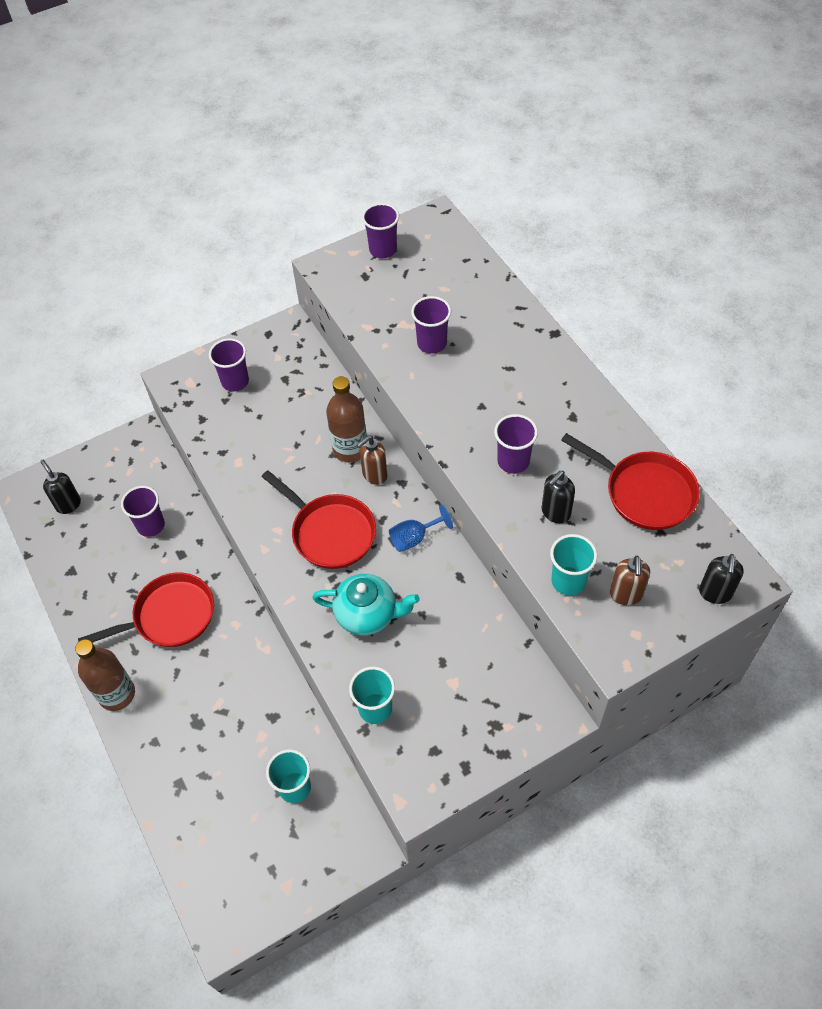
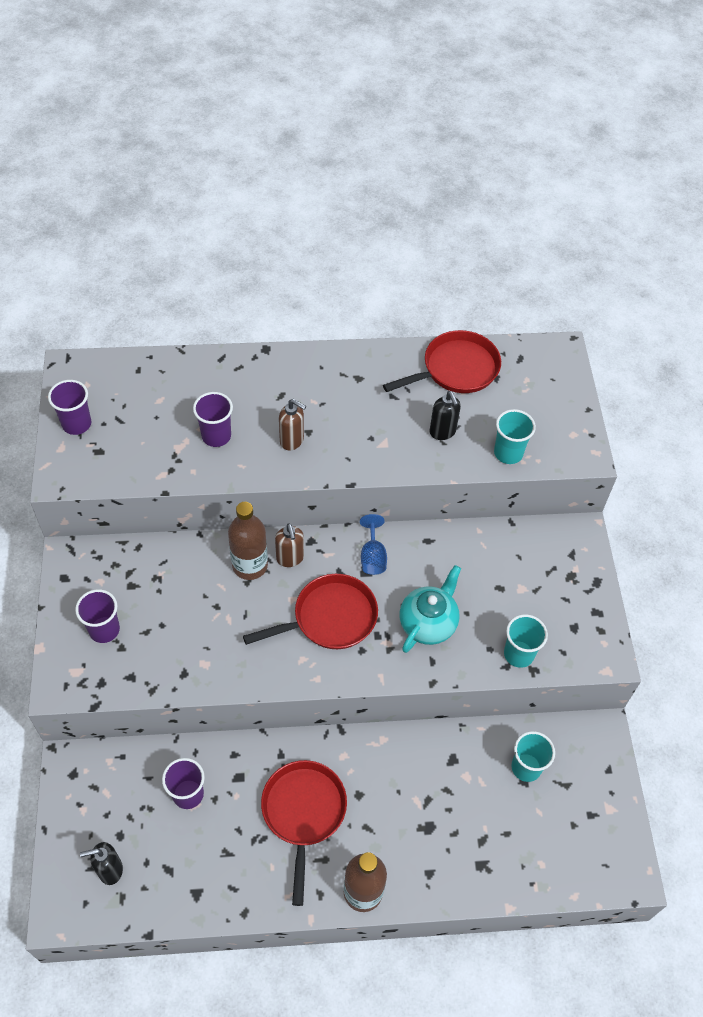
camera: 70 degrees left, 0 degrees up
(513, 461) = (378, 436): purple cup -> none
(626, 595) = (538, 424): brown soap dispenser -> brown soap dispenser (292, 441)
(715, 593) = (563, 373): black soap dispenser -> none

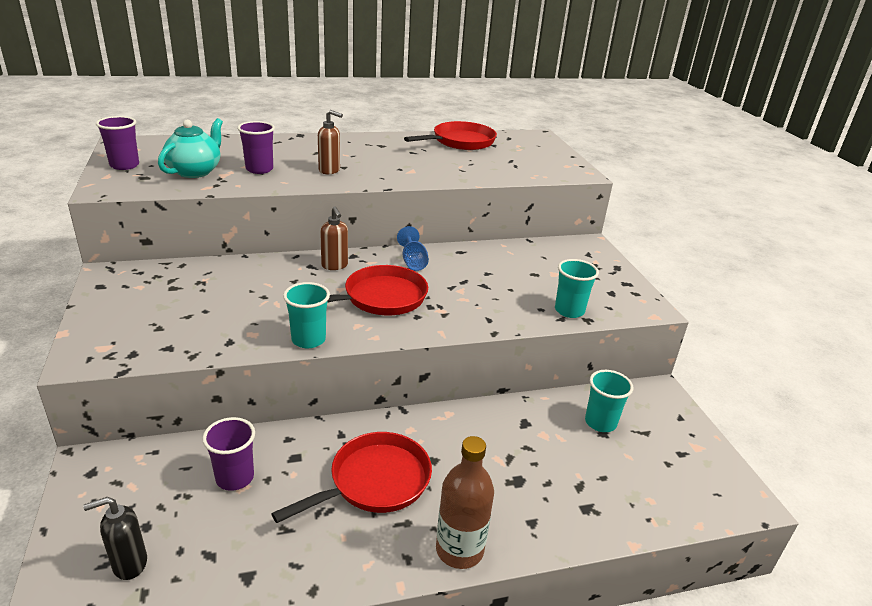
camera: 10 degrees left, 25 degrees down
(104, 630) = (140, 317): purple cup -> none
(250, 565) = (296, 271): brown bottle -> none
(303, 813) = (374, 482): red pan -> red pan turned 60 degrees clockwise
(428, 623) = (477, 297): turquoise teapot -> turquoise teapot (195, 171)
(442, 432) = (460, 166): black soap dispenser -> none
(508, 453) = (519, 173): turquoise cup -> turquoise cup (308, 340)

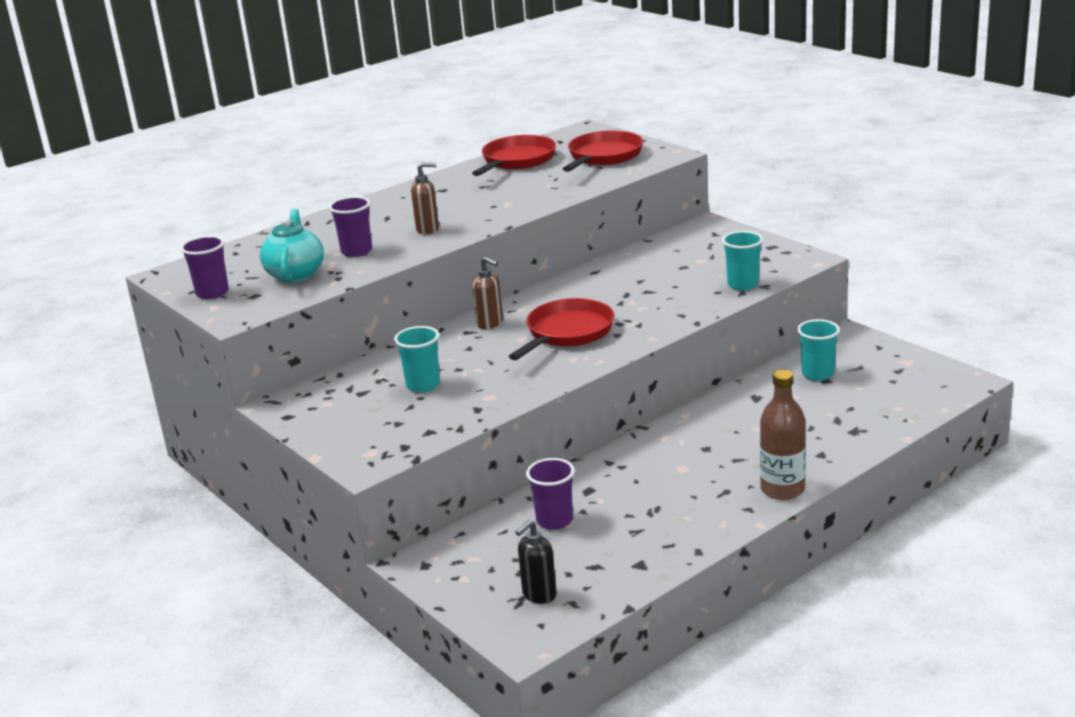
camera: 20 degrees left, 5 degrees down
(308, 340) = (544, 383): turquoise cup -> turquoise cup (423, 385)
(374, 482) = (673, 479): red pan -> red pan (603, 156)
(413, 262) = (560, 295): blue goblet -> none

